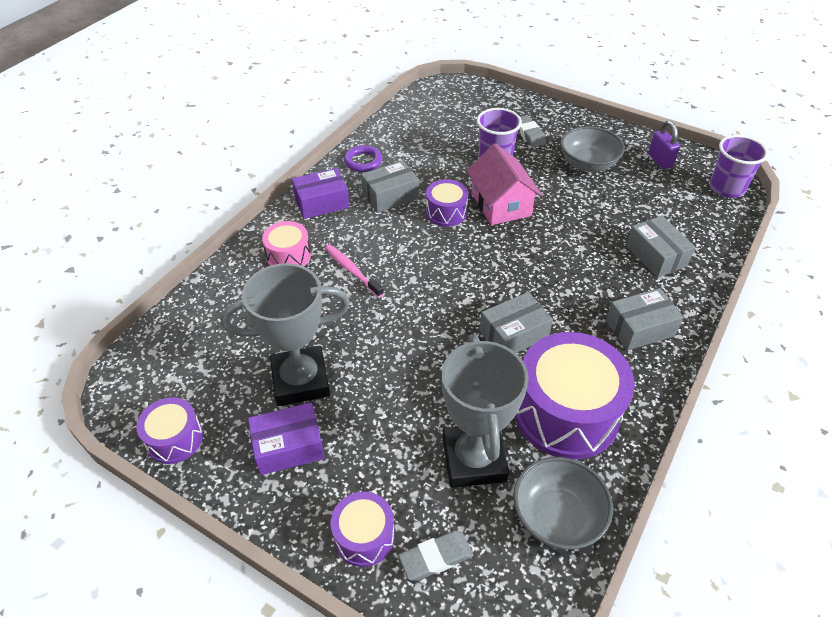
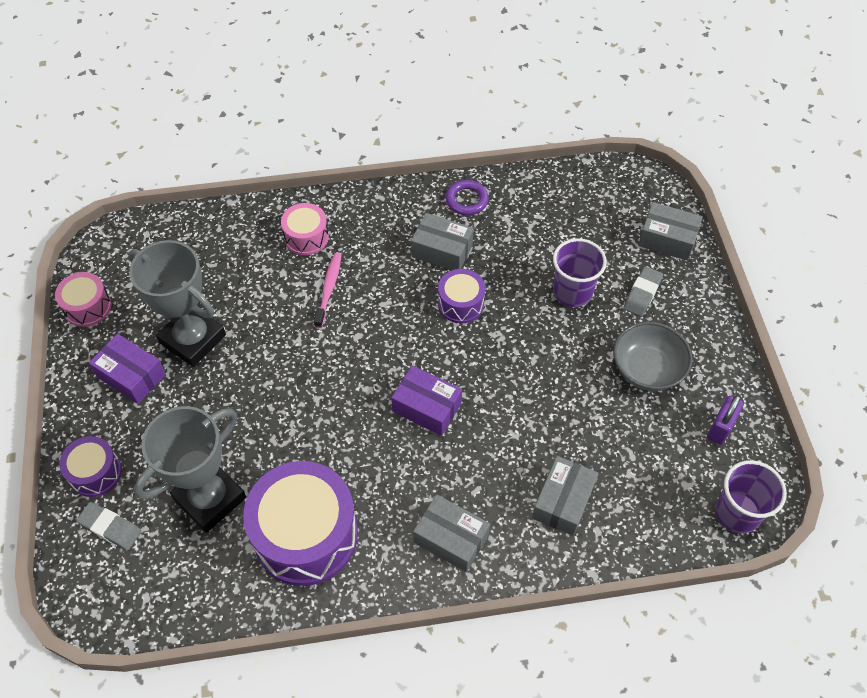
camera: 50 degrees right, 10 degrees up
(175, 439) = (88, 307): purple drum -> pink drum
(321, 202) = (386, 211): purple box -> purple box (427, 407)
(500, 204) = (512, 336): pink house -> none
(513, 334) = (358, 446): grey box -> grey box (667, 239)
(557, 516) = (201, 586): grey bowl -> none

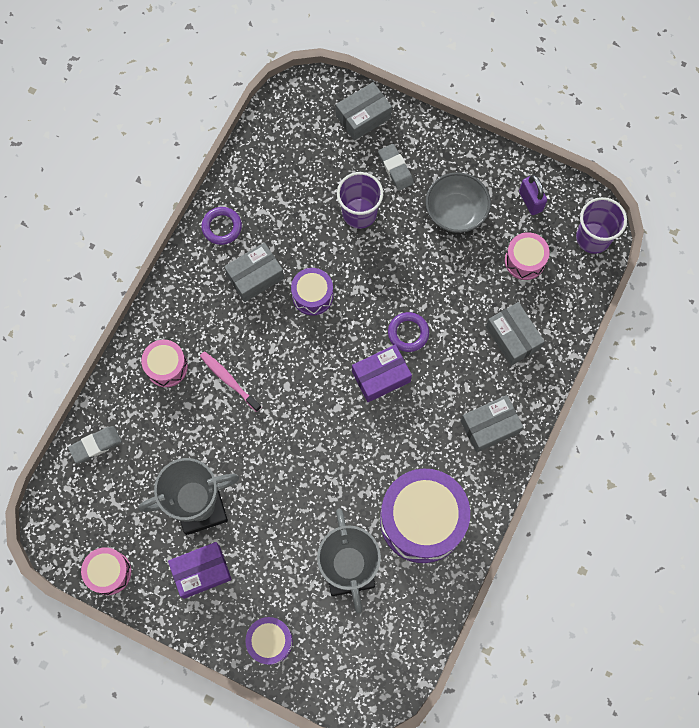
camera: 55 degrees left, 15 degrees up
(110, 528) = (324, 653): grey eraser -> grey eraser (96, 445)
(489, 403) = (408, 333): none -> purple ring
(653, 462) = (524, 261): none -> pink drum

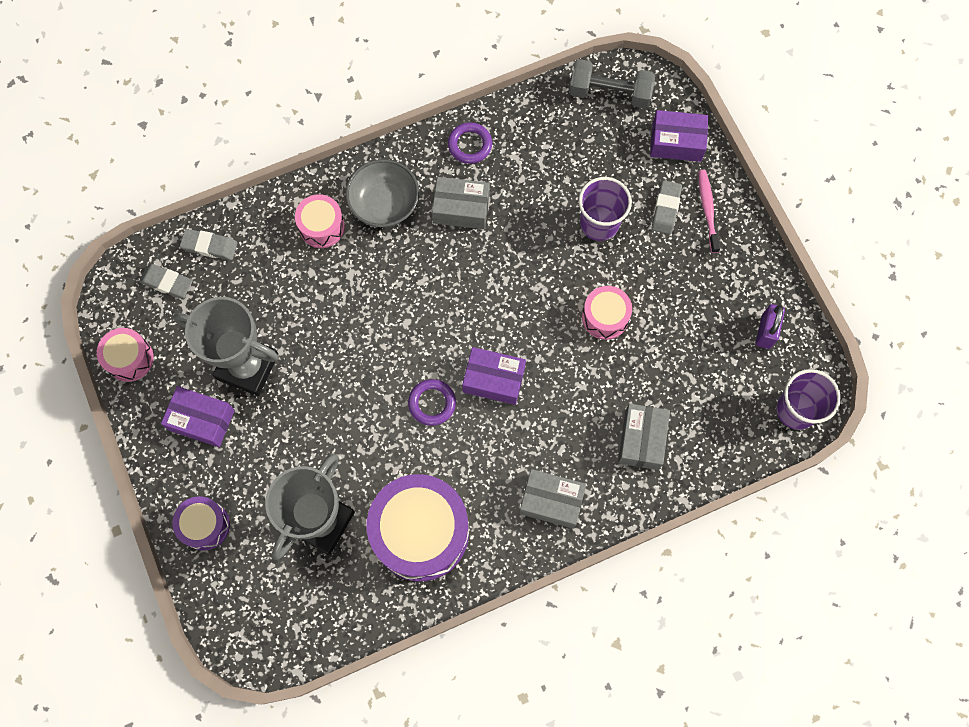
camera: 40 degrees right, 0 degrees up
(87, 496) = (167, 282): none -> grey eraser
(229, 380) = (362, 279): pink toothbrush -> pink toothbrush (707, 210)
(288, 116) = (610, 93): none -> grey dumbbell
(312, 296) = (496, 263): purple drum -> none
(363, 117) = (676, 142): grey box -> purple box
(408, 333) = (551, 361): purple ring -> purple ring (432, 403)
(455, 212) = (687, 288): grey bowl -> grey bowl (384, 204)
(524, 261) = (713, 380): pink drum -> pink drum (605, 317)

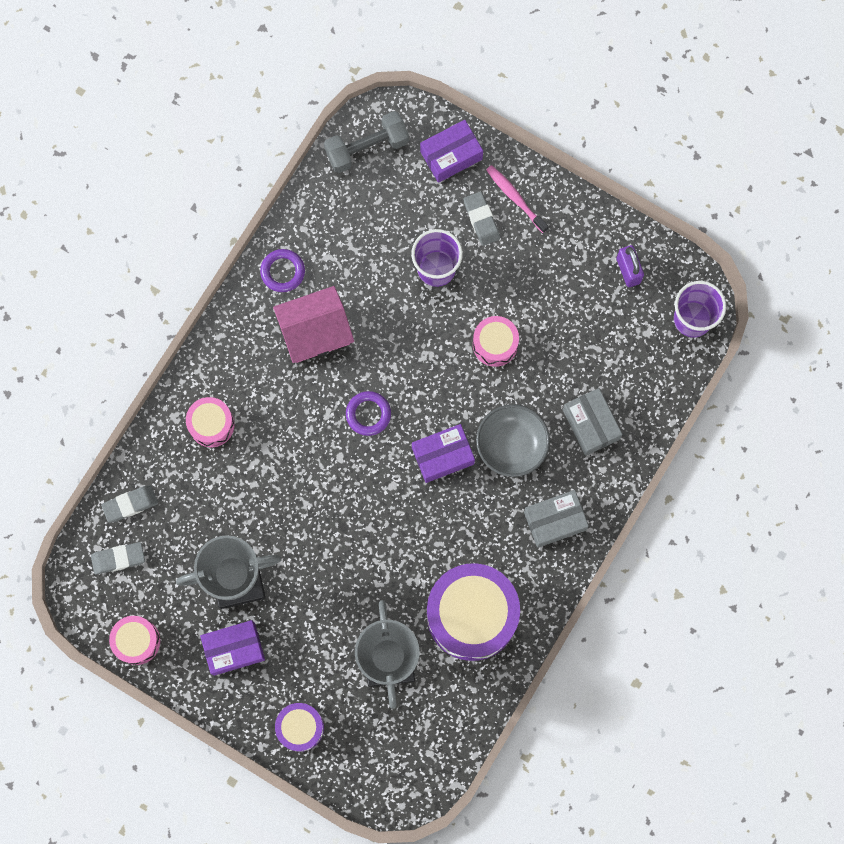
camera: 35 degrees left, 5 degrees up
(384, 204) = (249, 370): grey bowl -> grey bowl (511, 445)
(432, 403) = (407, 508): purple ring -> purple ring (368, 414)
(461, 208) = (315, 331): grey box -> pink house

